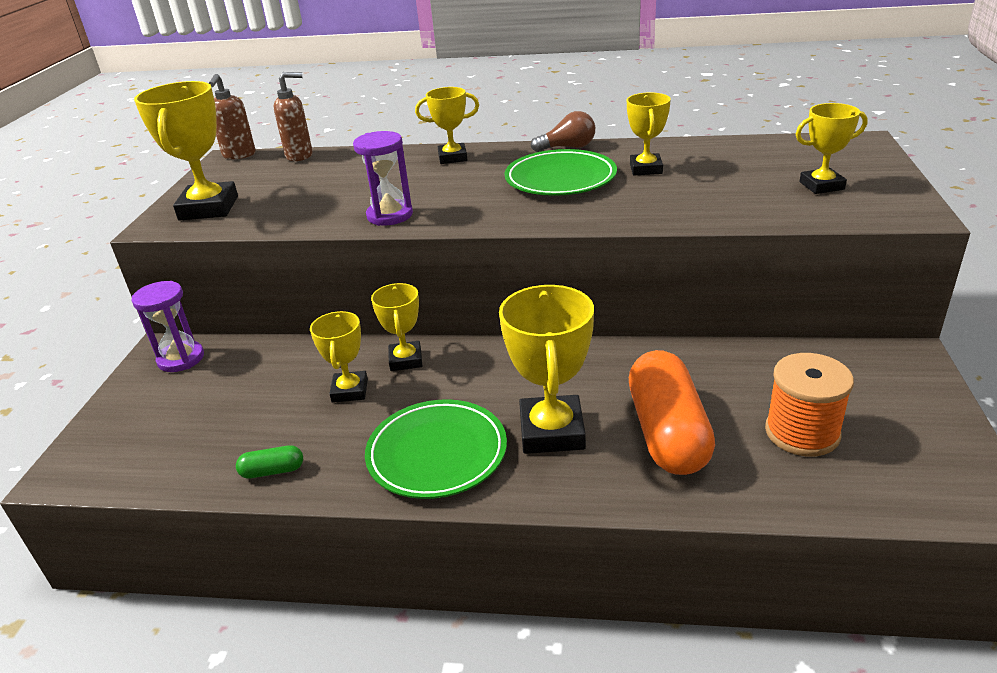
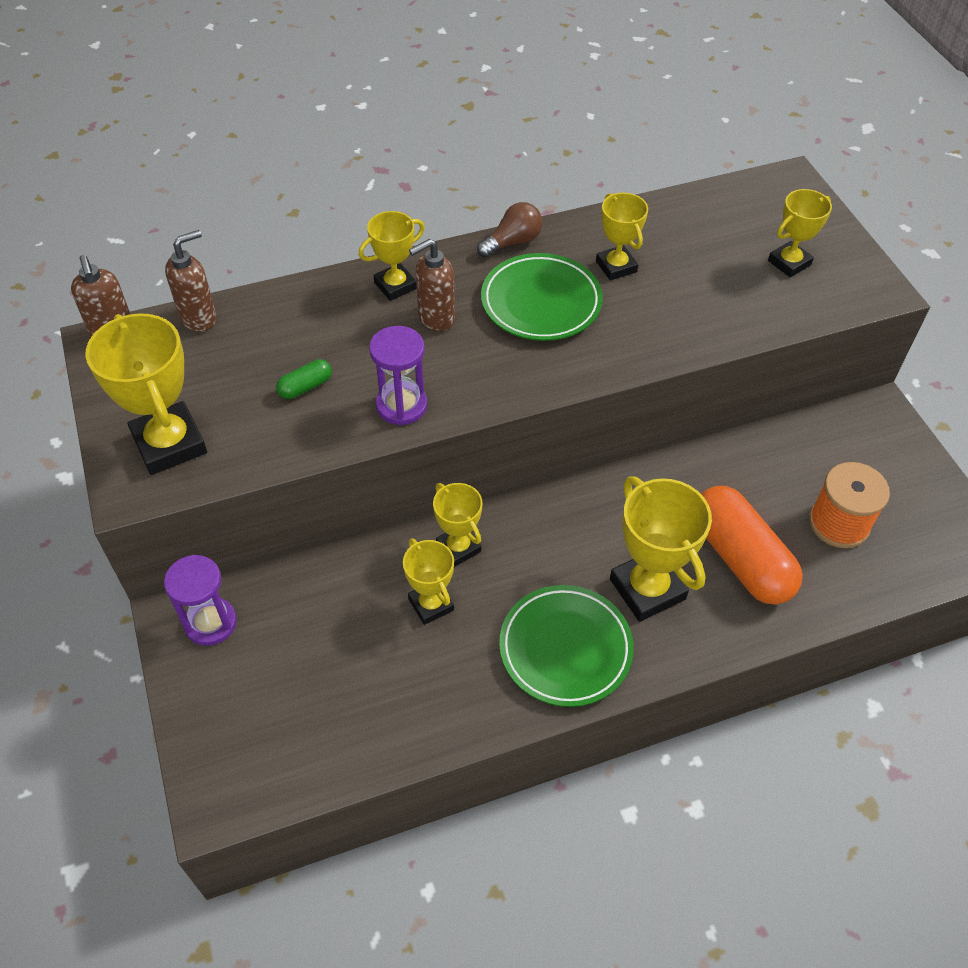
camera: 30 degrees left, 20 degrees up
(272, 471) = (429, 722): green capsule -> green capsule (305, 387)
(465, 176) = (435, 318): none -> brown soap dispenser

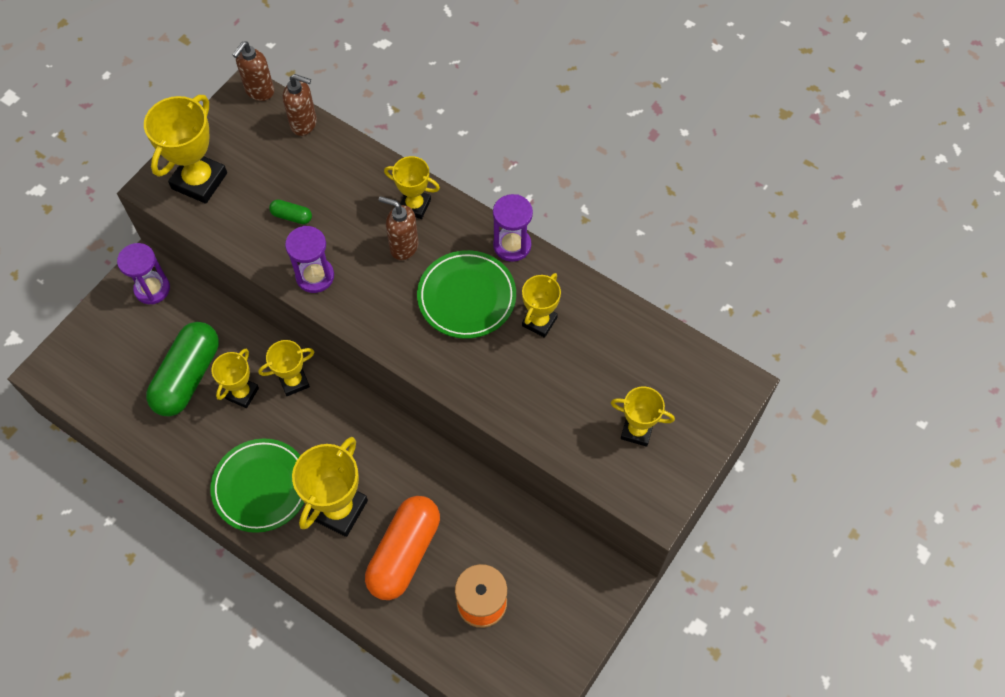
camera: 55 degrees right, 10 degrees up
(362, 648) = (188, 377): none -> green capsule
(458, 548) = (294, 381): yellow trophy -> yellow trophy turned 45 degrees clockwise
(512, 242) = (512, 245): brown light bulb -> purple hourglass

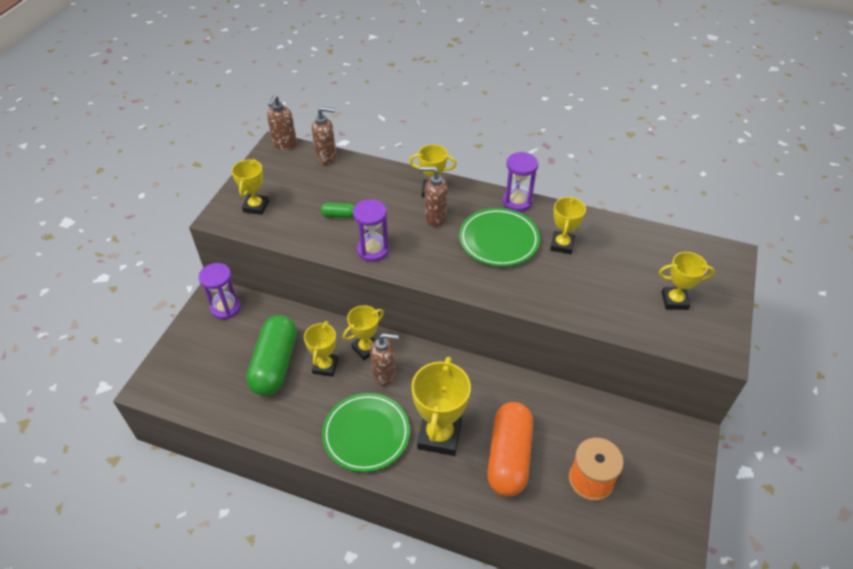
camera: 15 degrees left, 15 degrees down
(199, 181) = (256, 206): yellow trophy -> yellow trophy, size x0.60
(303, 421) = (384, 375): none -> brown soap dispenser

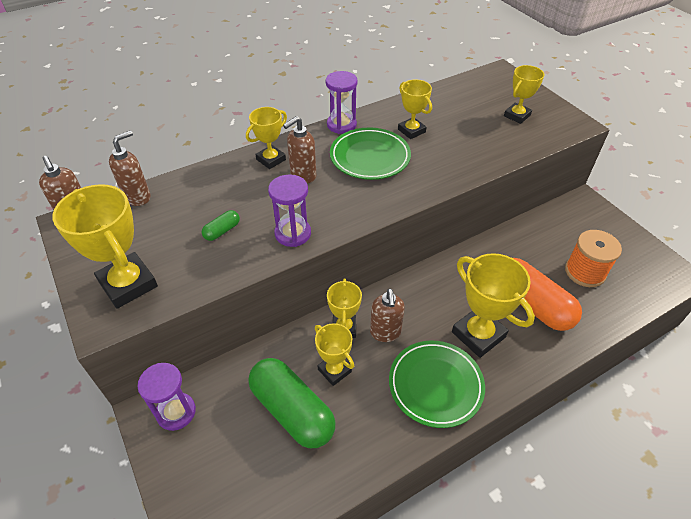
camera: 50 degrees left, 0 degrees up
(256, 206) = (128, 284): yellow trophy -> yellow trophy, size x1.65
(384, 375) = (385, 333): brown soap dispenser -> brown soap dispenser turned 135 degrees clockwise

